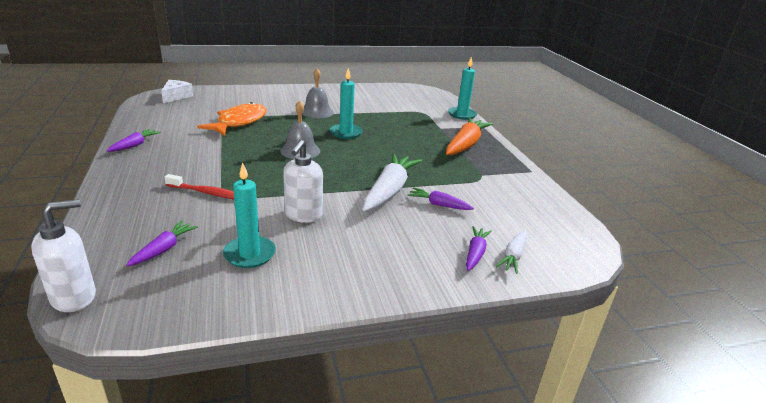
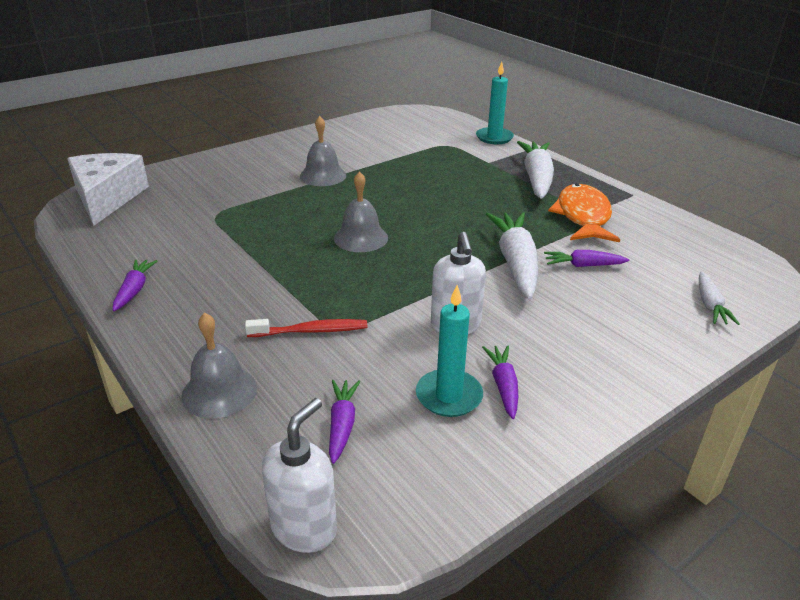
camera: 20 degrees left, 5 degrees up
(117, 209) = (219, 391): none -> grey bell
(176, 96) = (107, 198): white cheese -> white cheese, size x1.76
(239, 122) = (240, 216): orange fish -> orange fish (583, 216)
(346, 133) = (389, 197): turquoise candle -> none
(465, 145) = (536, 178): orange carrot -> white carrot
(475, 253) = (673, 314): purple carrot -> purple carrot (503, 386)

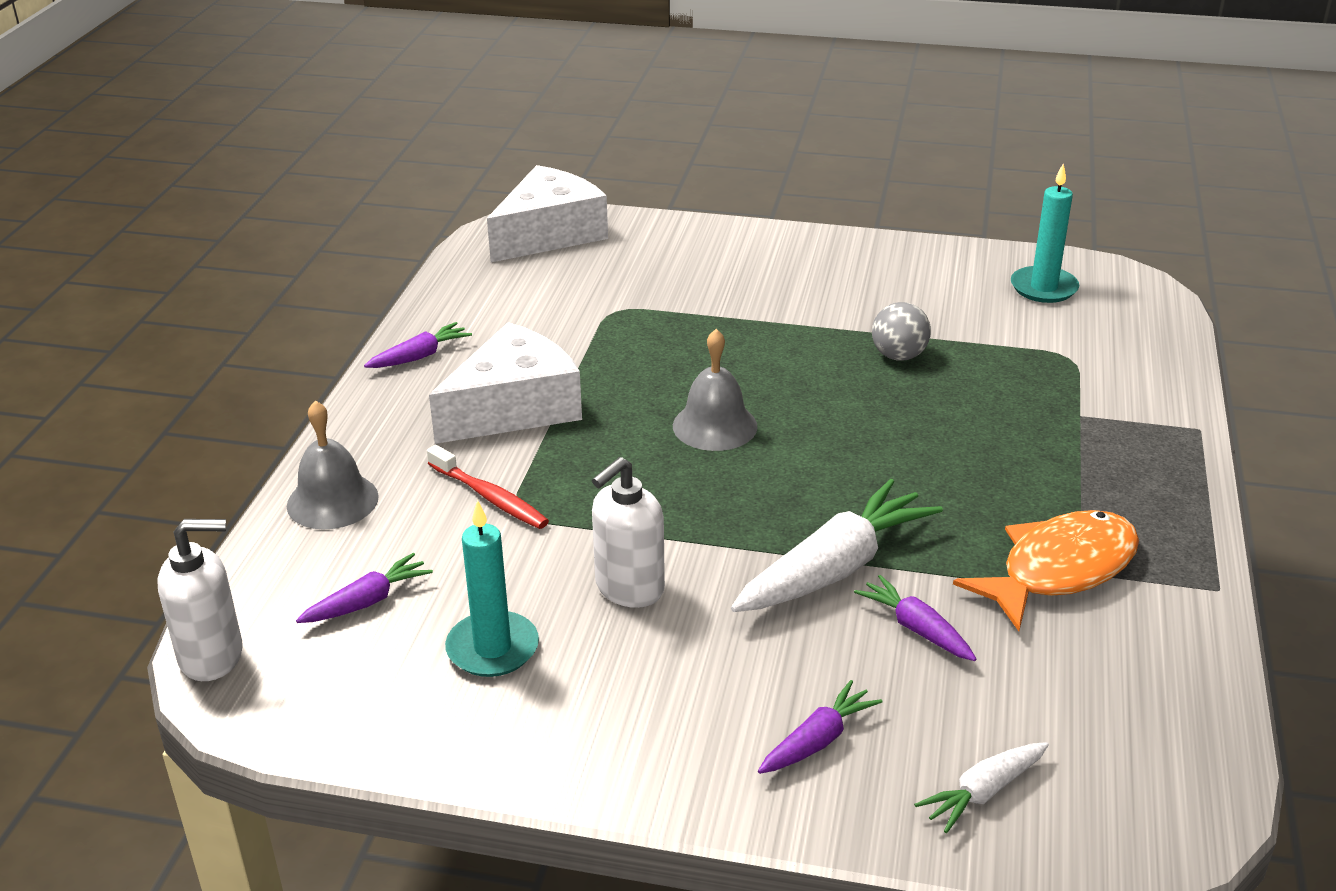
camera: 50 degrees right, 0 degrees up
(243, 284) = (514, 408): none -> white cheese
(323, 175) = (815, 319): grey bell -> none
(385, 173) = (898, 356): none -> grey ball
(494, 138) = (1171, 381): turquoise candle -> turquoise candle (1043, 288)
(503, 386) = (557, 680): purple carrot -> purple carrot (818, 740)
(536, 178) = (1107, 478): white carrot -> none

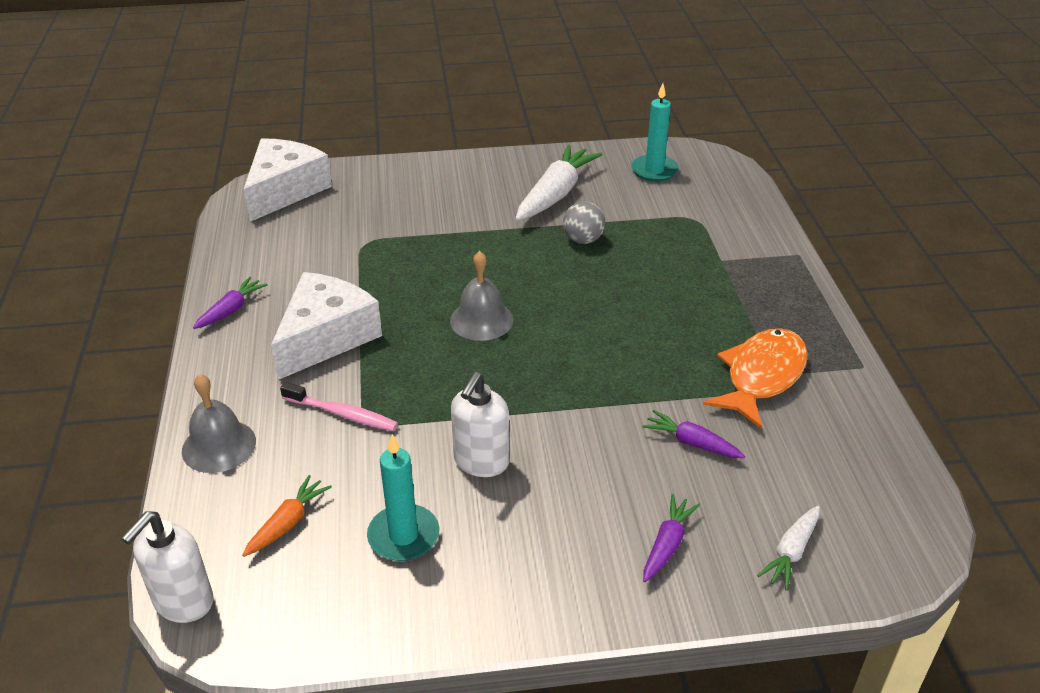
camera: 20 degrees left, 5 degrees up
(212, 656) = (183, 602): white soap dispenser -> white soap dispenser turned 150 degrees clockwise
(367, 601) = (288, 523): purple carrot -> orange carrot
(490, 497) = (342, 414): red toothbrush -> pink toothbrush
(835, 568) = (617, 411): white carrot -> white carrot (556, 194)

